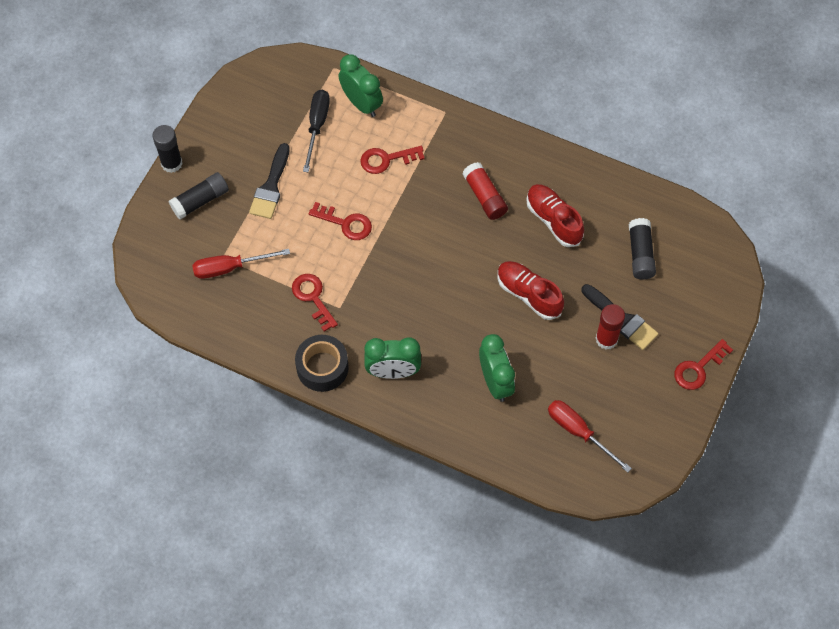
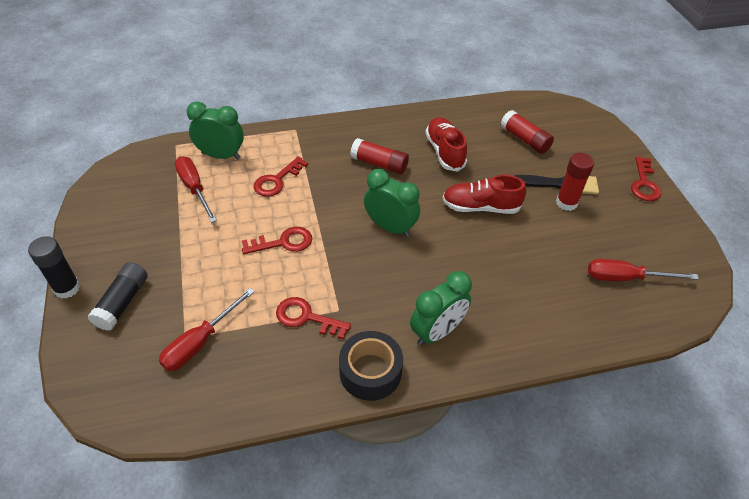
camera: 40 degrees left, 15 degrees down
(271, 186) = (188, 252): black brush -> none
(317, 126) = (194, 188): black screwdriver -> red screwdriver
(495, 382) = (526, 283): green clock -> green clock (390, 227)
(553, 220) = (444, 152): red shoe -> red shoe turned 60 degrees clockwise
(640, 254) = (524, 139): black glue stick -> red glue stick

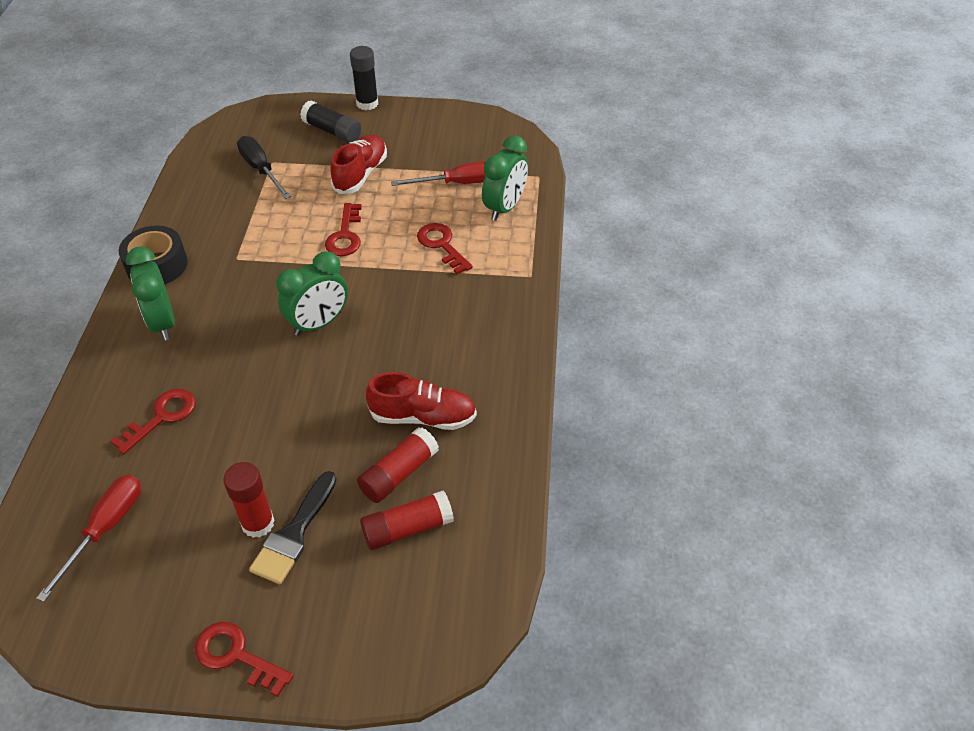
camera: 110 degrees right, 0 degrees up
(200, 342) = (261, 169): red screwdriver -> black screwdriver
(306, 317) = (242, 235): red key -> red key (162, 417)
(379, 164) = (429, 341): red glue stick -> red glue stick (399, 473)
(480, 207) = (303, 420): red shoe -> red shoe (360, 174)

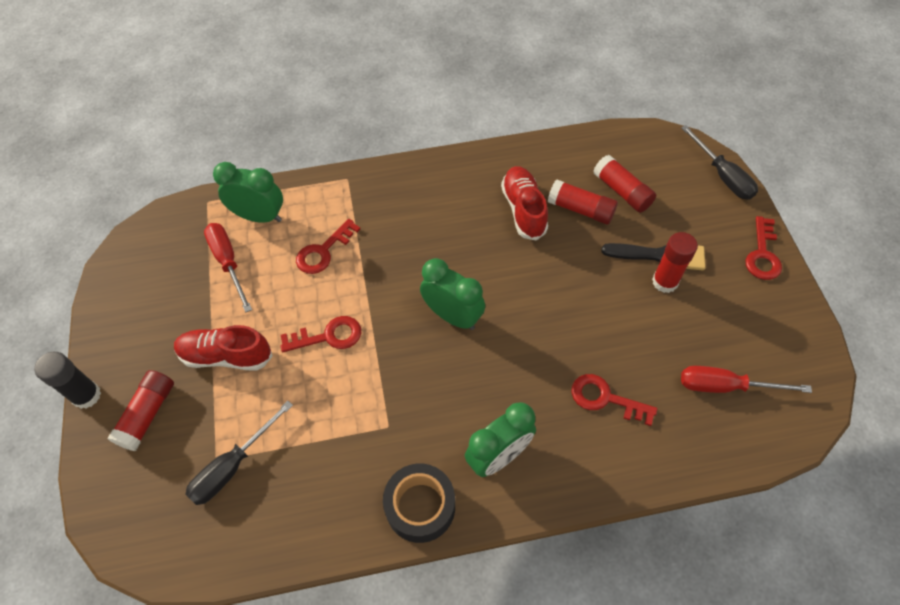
camera: 105 degrees left, 10 degrees up
(332, 131) = (148, 414): black glue stick -> red glue stick
(382, 668) = (722, 176): none -> black screwdriver

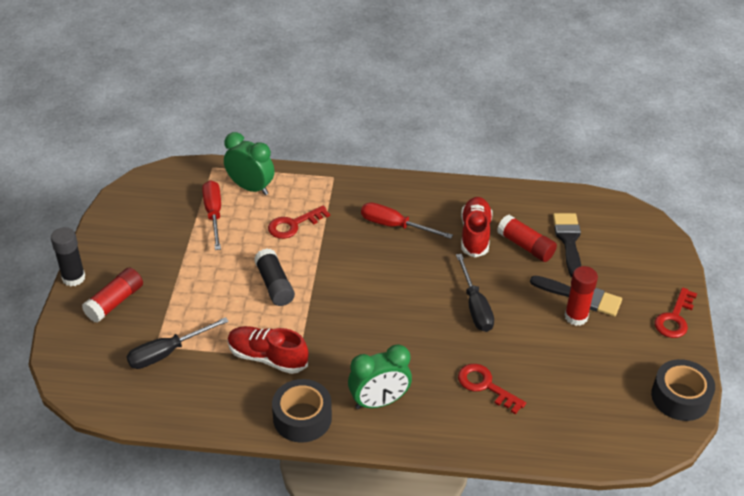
camera: 15 degrees right, 15 degrees down
(226, 356) = (188, 278): red shoe -> red shoe (267, 357)
(328, 336) = (274, 285): red key -> black glue stick
(453, 316) = (382, 296): green clock -> none
(622, 191) = (568, 241): red glue stick -> black brush
(722, 176) = (666, 250): black screwdriver -> black screwdriver (475, 306)
(725, 386) = (594, 404): red screwdriver -> red screwdriver (395, 226)
(807, 350) = (680, 397): none -> black tape

